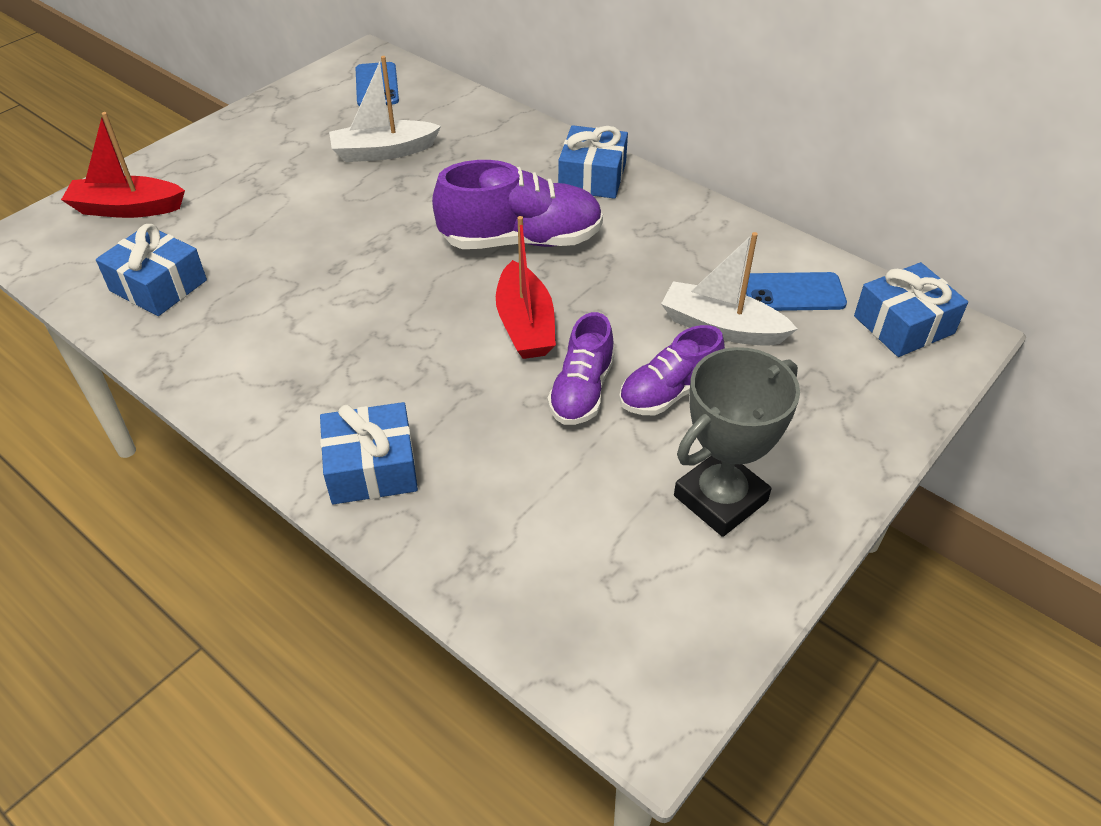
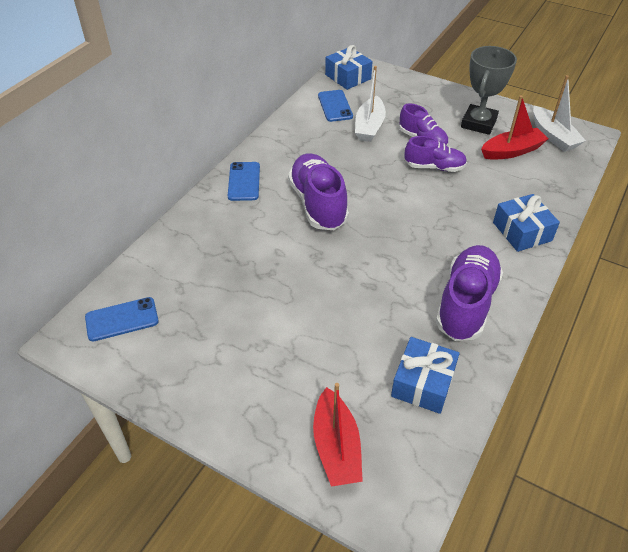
camera: 100 degrees left, 0 degrees up
(255, 355) = (466, 304): none -> purple shoe
(384, 152) = (226, 291): white boat -> white boat (553, 136)
(525, 324) = (393, 192): red boat -> red boat (512, 151)
(592, 177) = (244, 181): blue gift -> blue phone
(720, 498) = (478, 123): grey trophy -> grey trophy turned 75 degrees clockwise

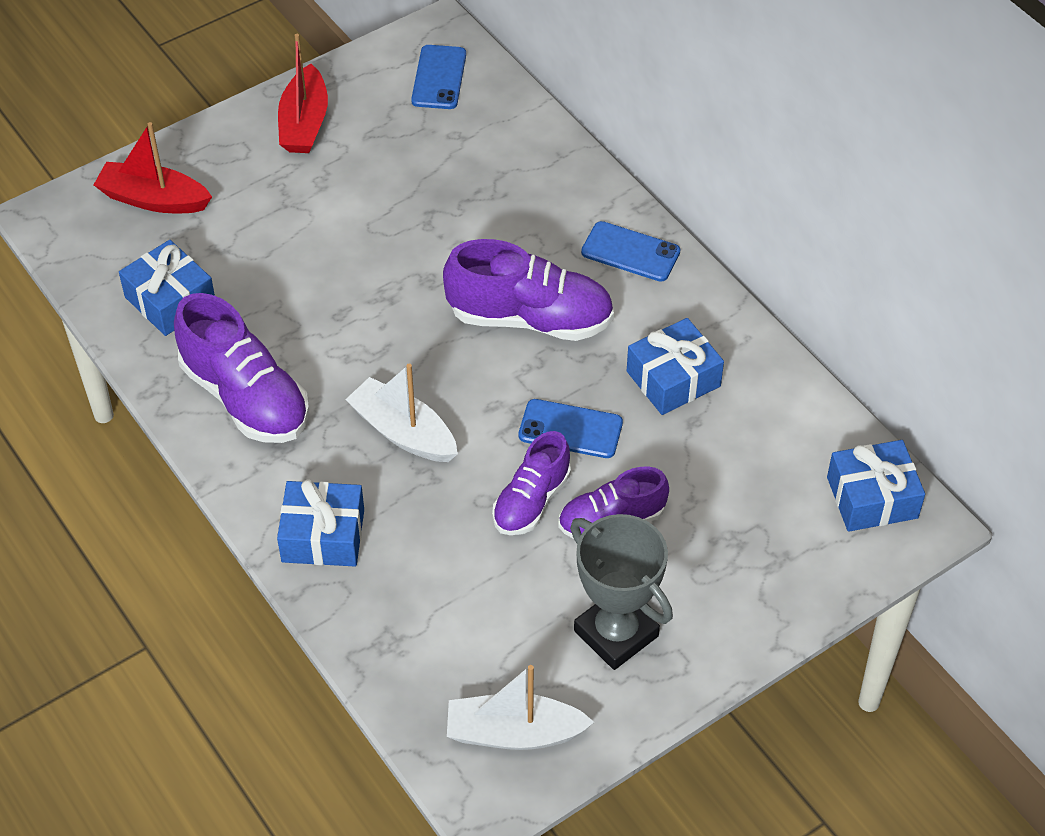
camera: 115 degrees right, 5 degrees up
(323, 144) = (673, 378): none -> blue gift
(335, 106) = (779, 438): blue phone -> blue phone (570, 429)
(369, 126) = (690, 462): white boat -> white boat (403, 432)
(512, 151) = (510, 638): red boat -> red boat (304, 123)

